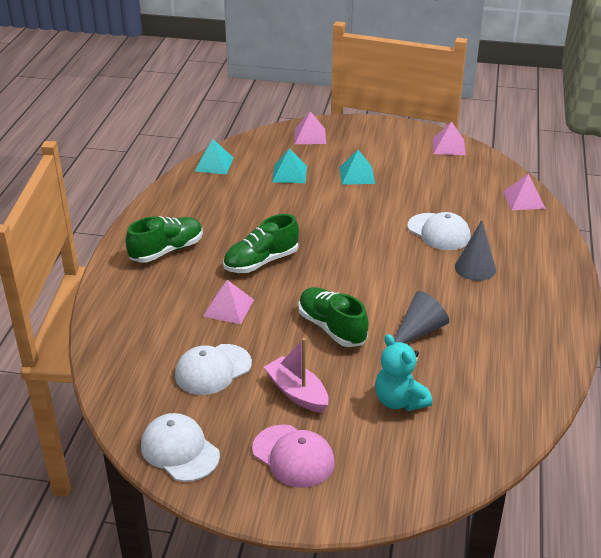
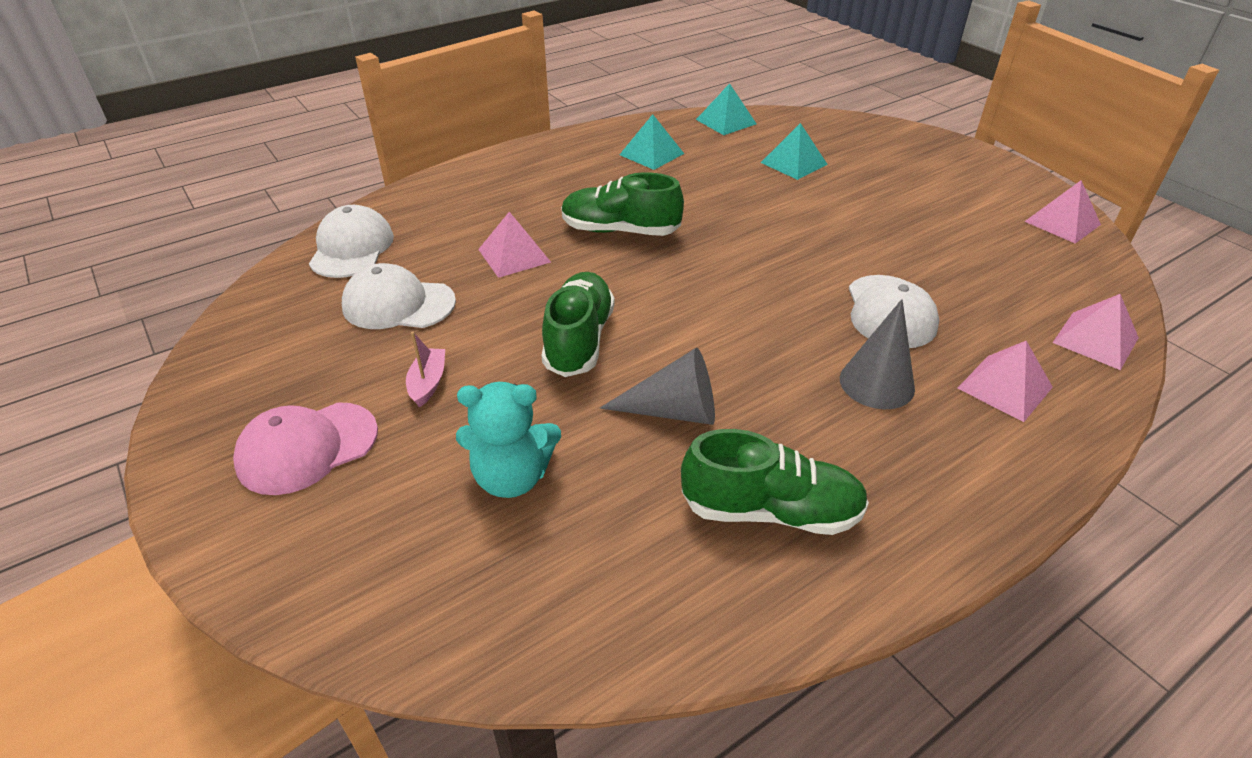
camera: 45 degrees right, 5 degrees up
(166, 251) = (550, 174): green shoe -> green shoe (770, 511)
(180, 450) = (239, 359): white cap -> white cap (352, 248)
(293, 456) = (307, 448): pink cap -> pink cap turned 60 degrees clockwise
(297, 393) = (428, 383): pink boat -> pink boat, size x0.61
(310, 136) = (878, 138): pink pyramid -> pink pyramid (1004, 387)
(357, 175) = (875, 199): turquoise pyramid -> turquoise pyramid (651, 154)
(399, 401) = (512, 477): turquoise teddy bear -> turquoise teddy bear turned 105 degrees counterclockwise

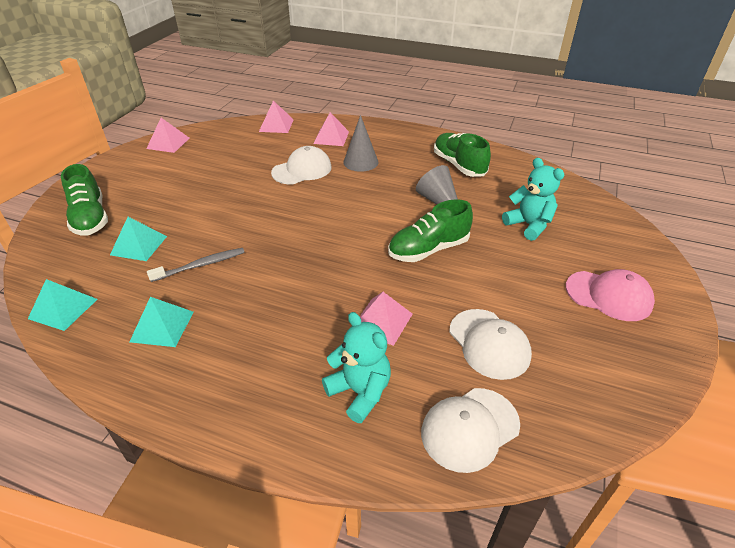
camera: 125 degrees left, 0 degrees up
(428, 383) = (522, 283): pink boat -> none
(459, 214) = (360, 392): none -> turquoise teddy bear
(620, 230) = (304, 286): green shoe -> green shoe (90, 218)
(722, 186) = (201, 265): none -> grey toothbrush

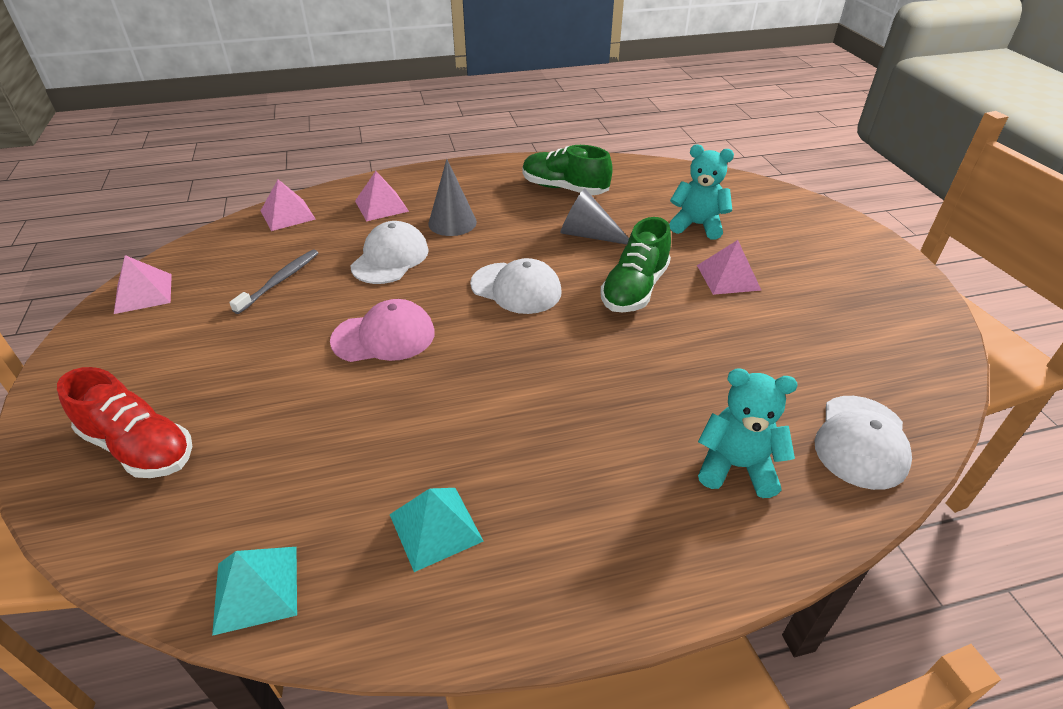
camera: 35 degrees left, 0 degrees up
(90, 218) = (139, 447): green shoe -> red shoe
(139, 245) = (271, 447): turquoise pyramid -> none
(201, 265) = (396, 428): grey toothbrush -> grey toothbrush (280, 280)
(382, 321) = (675, 384): pink pyramid -> pink pyramid (728, 277)
(489, 343) = (789, 355): white cap -> white cap (516, 288)
(608, 295) = (828, 263): pink cap -> pink cap (384, 336)

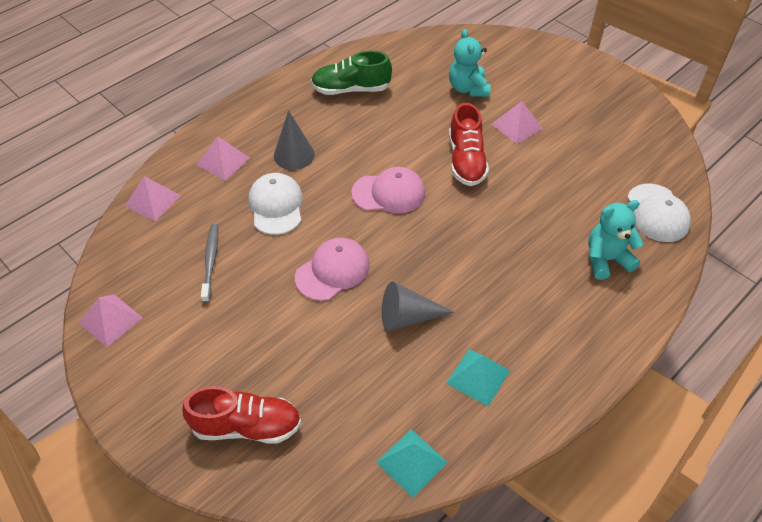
camera: 30 degrees left, 10 degrees up
(516, 288) = (389, 193): white cap -> pink cap
(589, 235) = (402, 126): grey cone -> grey cone (408, 317)
(634, 289) = (466, 160): green shoe -> red shoe
(697, 225) = (468, 88): turquoise teddy bear -> turquoise teddy bear turned 90 degrees counterclockwise

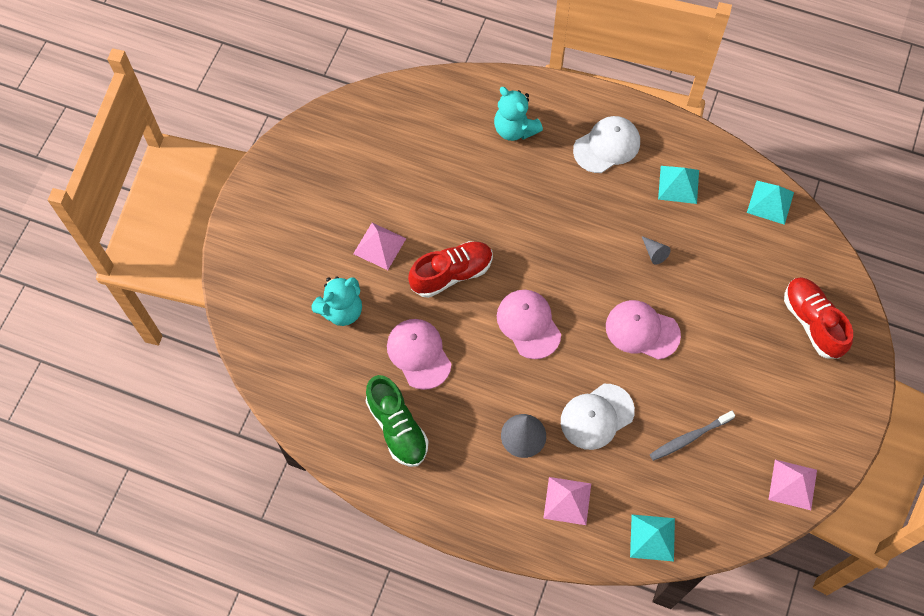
camera: 115 degrees left, 15 degrees up
(153, 200) = (652, 537): pink pyramid -> turquoise pyramid
(404, 118) = (419, 354): none -> pink cap
(408, 317) = (654, 253): grey cone -> grey cone, size x0.54
(657, 213) = (441, 104): white cap -> white cap (607, 146)

